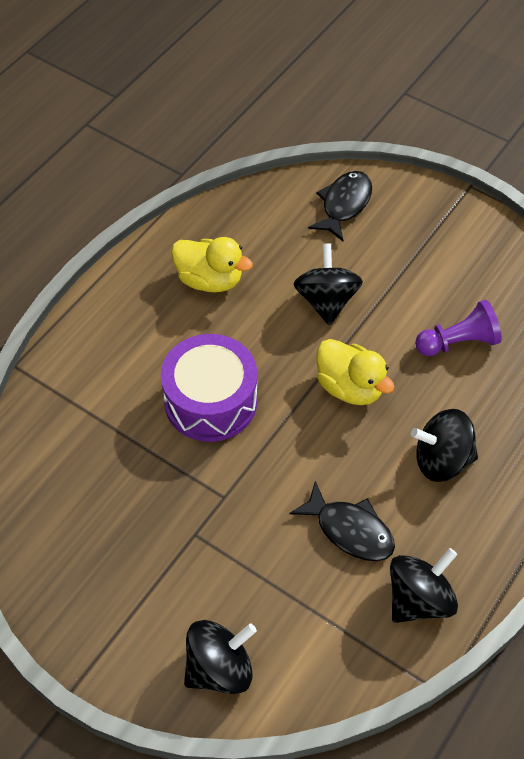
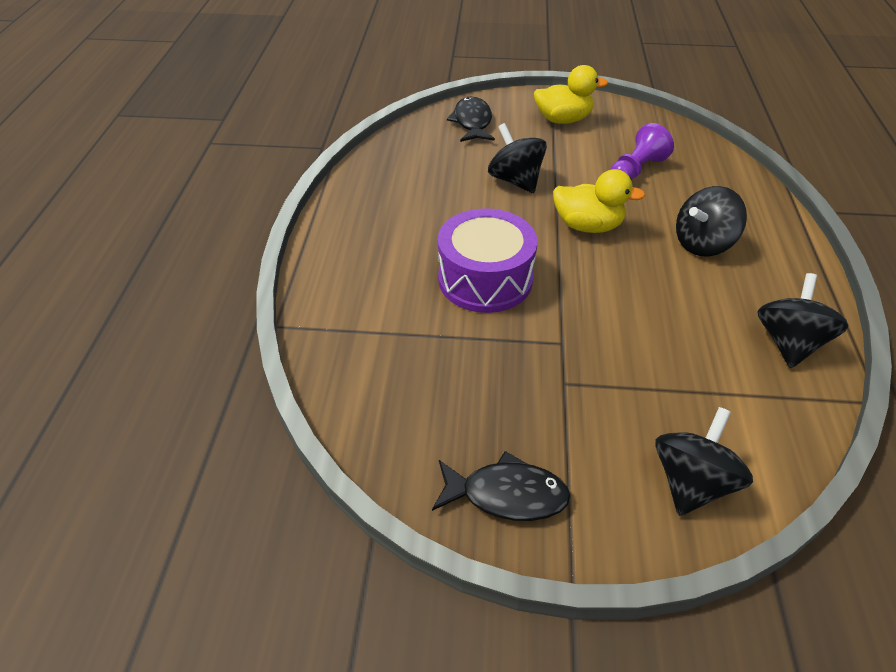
camera: 30 degrees left, 10 degrees down
(210, 280) = (408, 200): yellow duck -> yellow duck (563, 120)
(350, 530) = (687, 320): black fish -> black fish (506, 495)

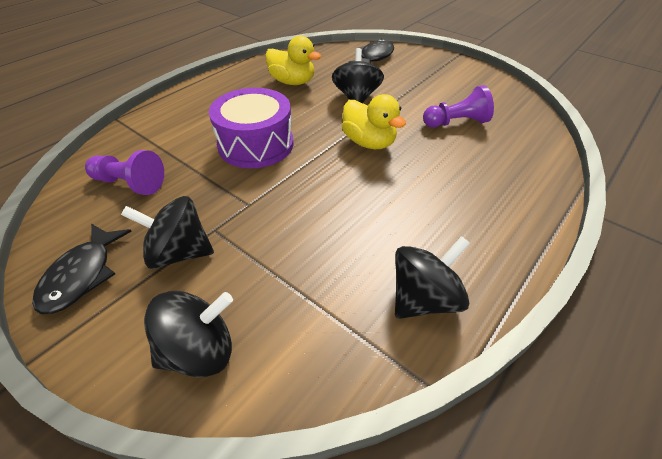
camera: 35 degrees right, 0 degrees up
(415, 387) = (130, 183): none -> purple pawn
(506, 495) = (82, 275): black fish -> black fish turned 60 degrees clockwise
(563, 120) = (441, 75): yellow duck -> yellow duck (292, 82)
(702, 244) = (445, 191): black spinning top -> black spinning top (179, 253)

